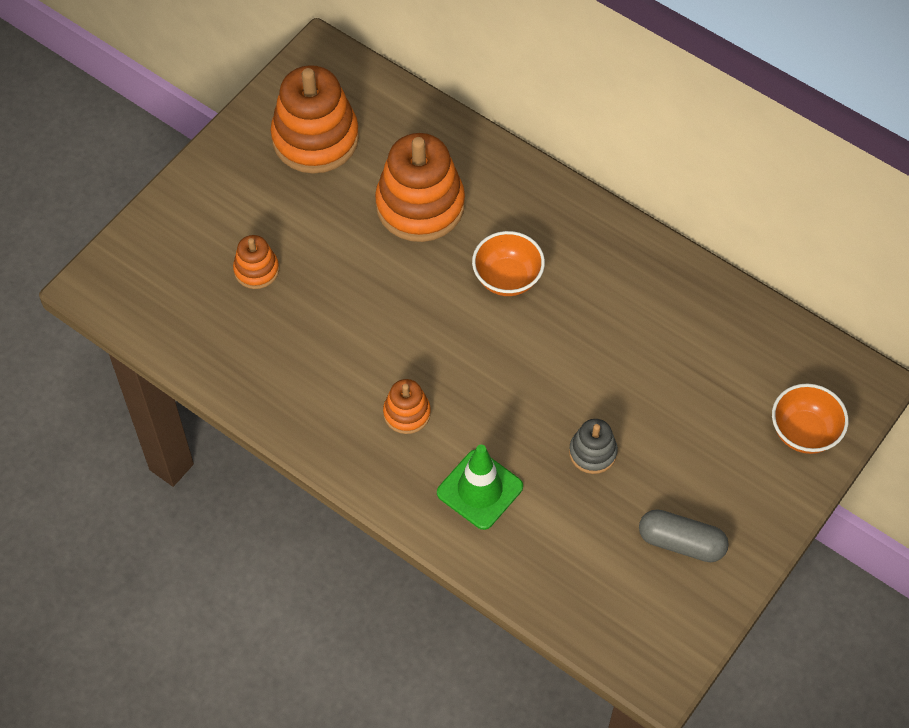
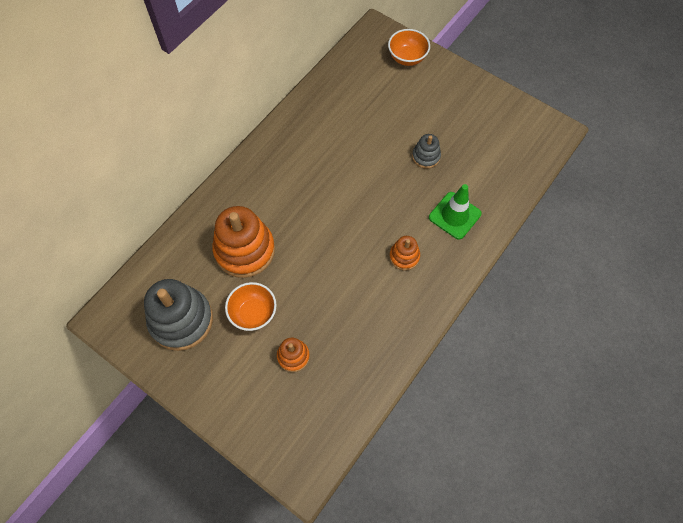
camera: 90 degrees left, 5 degrees up
(315, 138) = (181, 320): orange stacking toy -> grey stacking toy
(507, 278) = (304, 199): orange bowl -> orange bowl (253, 313)
(681, 542) = (479, 116): grey capsule -> none

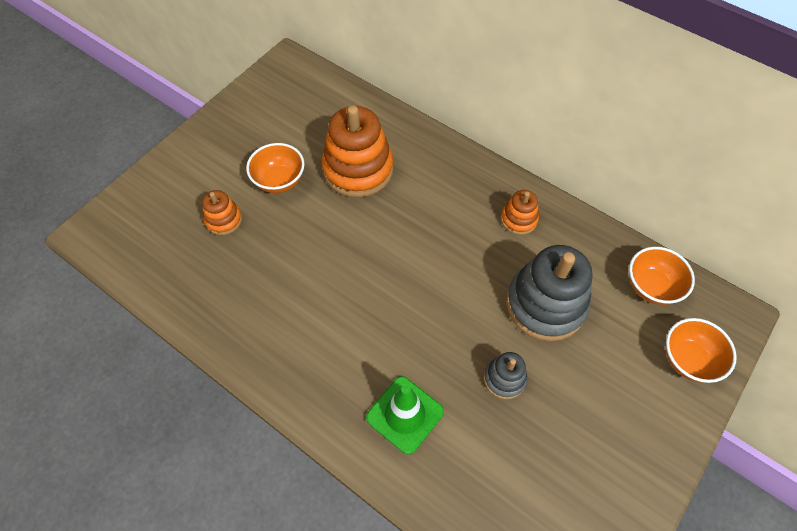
camera: 90 degrees right, 5 degrees down
(181, 320) = (279, 120): grey stacking toy -> grey stacking toy (545, 305)
(356, 68) = (651, 287): none -> orange bowl
(404, 256) = (341, 342): orange stacking toy -> orange stacking toy (519, 219)

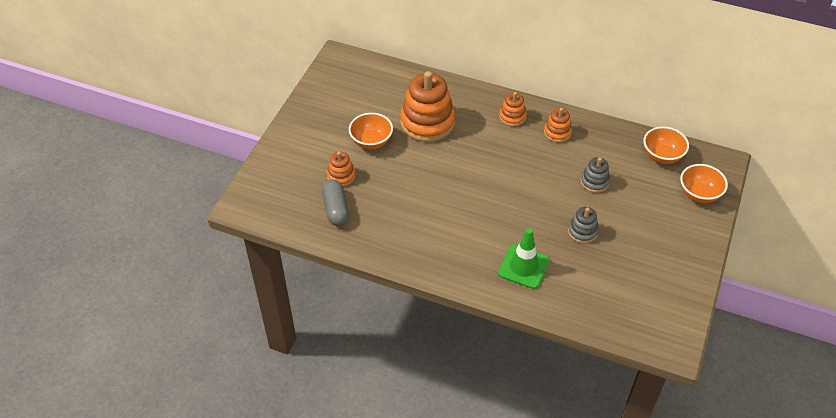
camera: 15 degrees left, 10 degrees down
(197, 265) = (336, 209): none -> grey capsule
(468, 184) = (512, 117): none -> orange stacking toy
(545, 305) = (594, 182): grey stacking toy -> grey stacking toy, size x0.50

